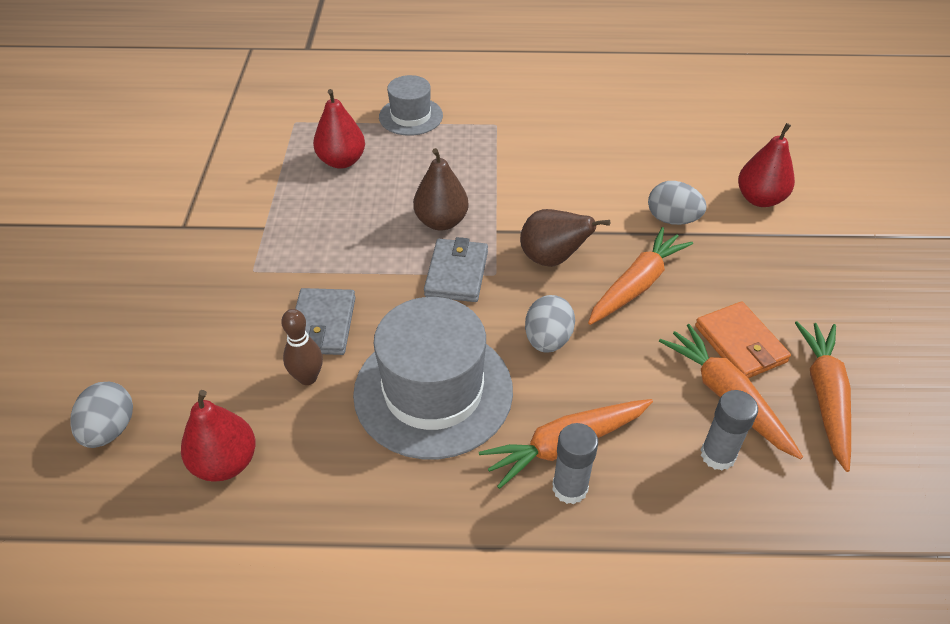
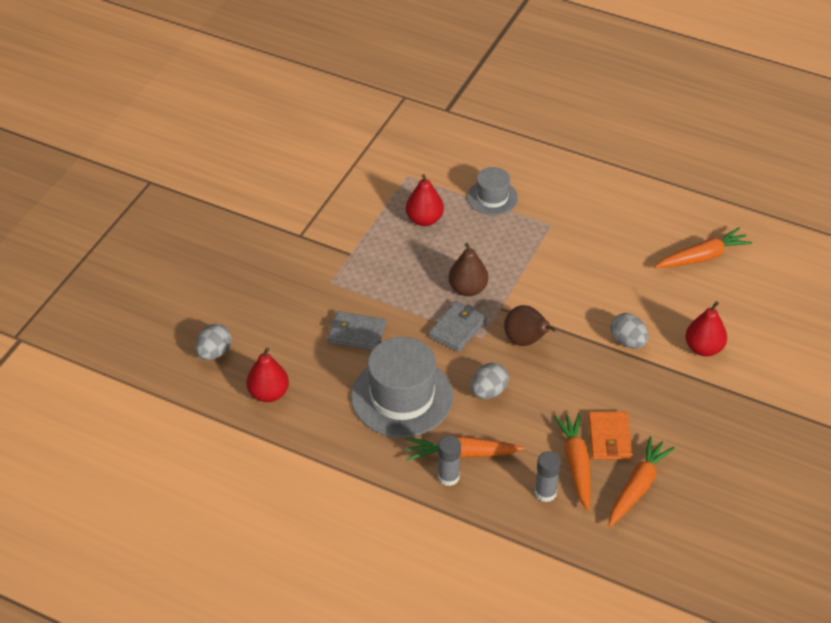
camera: 25 degrees right, 0 degrees up
(307, 377) = (333, 362): brown bowling pin -> none
(322, 325) = (357, 333): grey wallet -> grey wallet turned 75 degrees clockwise
(636, 285) = (570, 377): orange carrot -> orange carrot (702, 257)

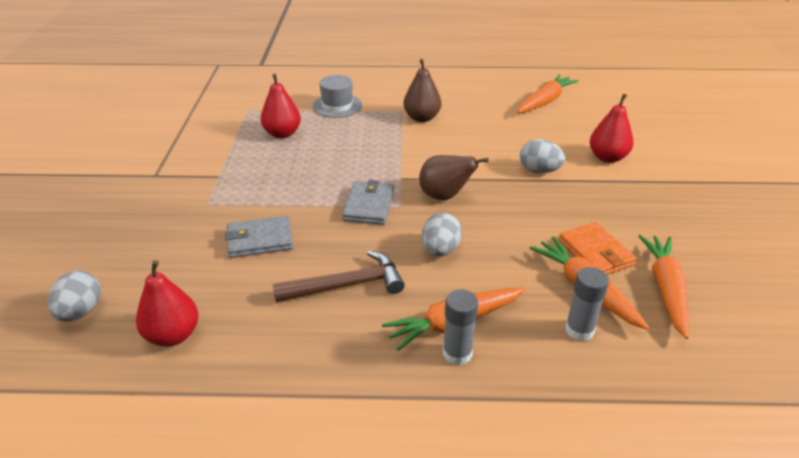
camera: 25 degrees left, 10 degrees down
(402, 397) = (347, 285): grey hat -> brown hammer
(468, 289) = (358, 172): brown pear -> brown pear (422, 118)

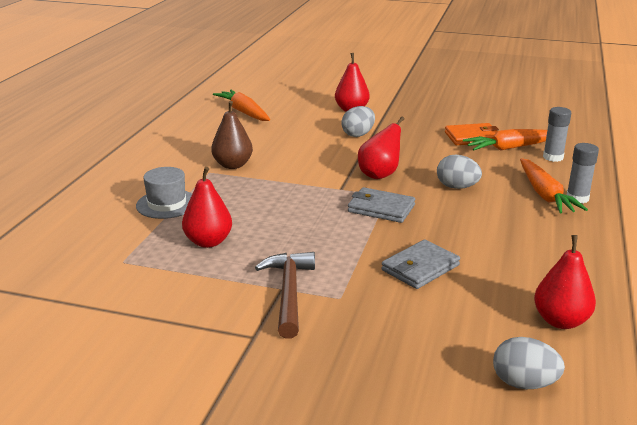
camera: 75 degrees left, 10 degrees down
(260, 240) = (420, 268): grey wallet -> grey wallet turned 45 degrees clockwise
(347, 285) = (497, 230): brown hammer -> brown hammer (288, 293)
(445, 196) = (380, 174): brown pear -> red pear
(665, 289) = (514, 126): orange carrot -> none

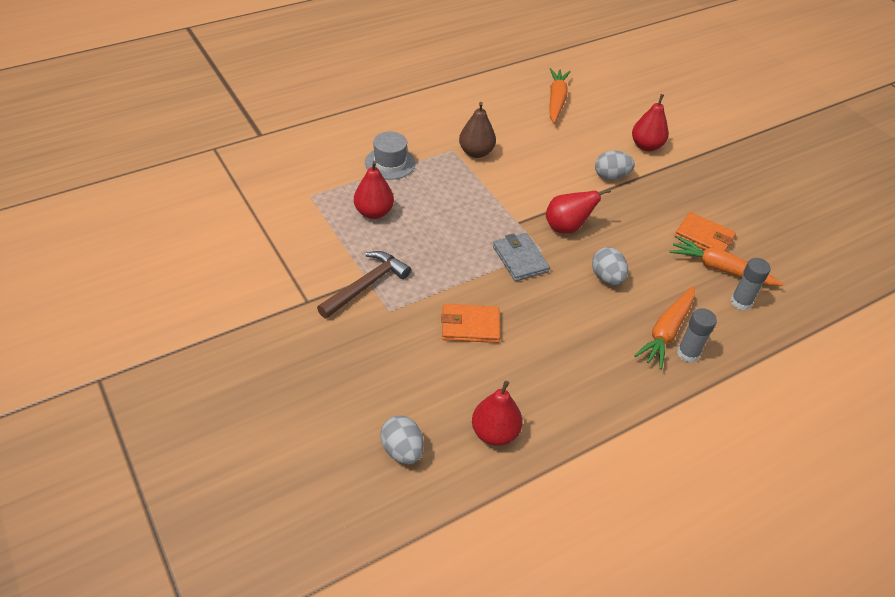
camera: 40 degrees right, 20 degrees up
(420, 268) = (470, 326): grey wallet -> orange wallet

